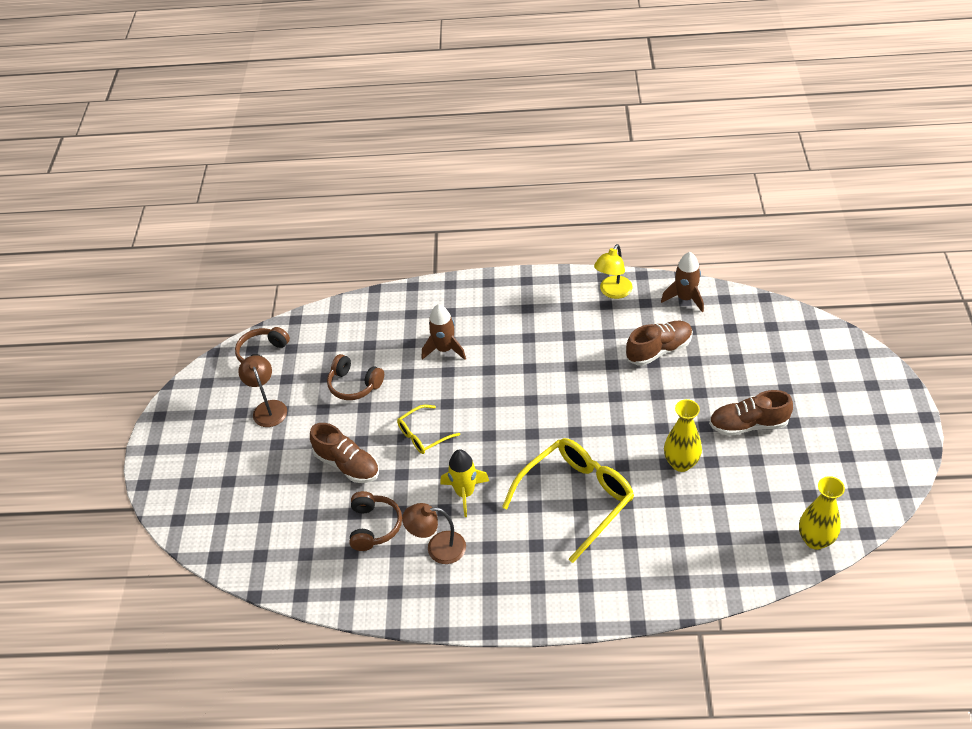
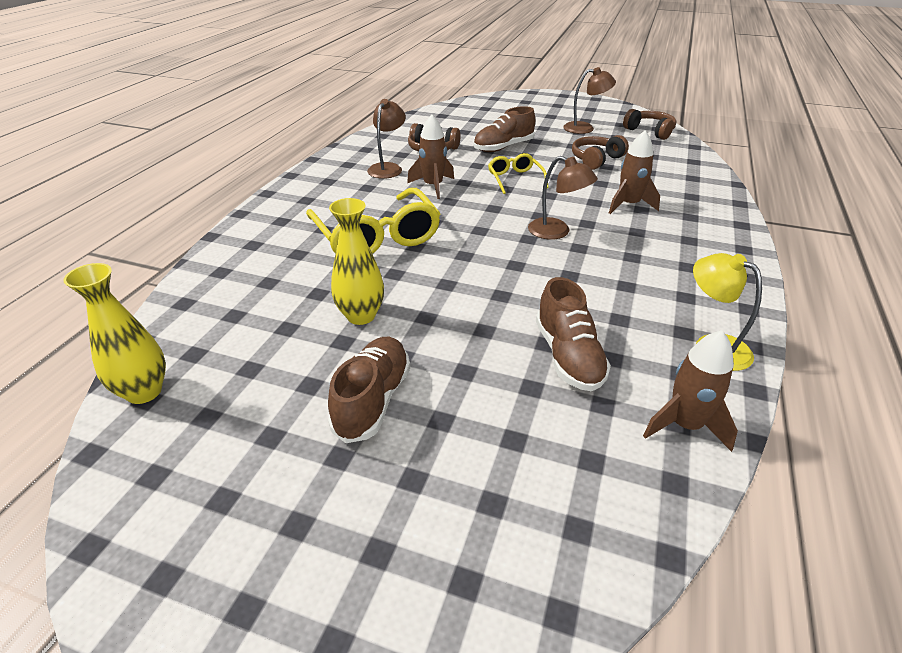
camera: 105 degrees right, 10 degrees down
(465, 493) = (433, 186): yellow rocket -> brown rocket
(512, 385) = (557, 232): none -> brown lamp

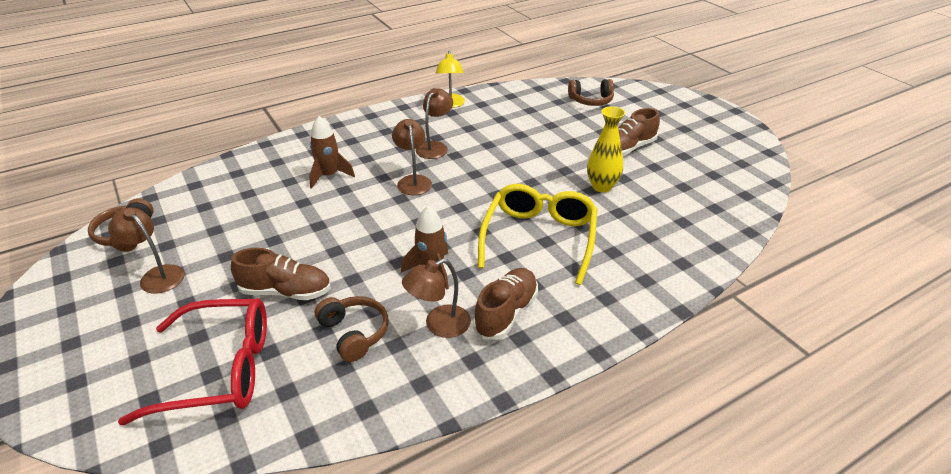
camera: 140 degrees left, 0 degrees up
(144, 392) = (747, 199): yellow vase -> none
(474, 121) = (219, 370): none -> red glasses
(515, 179) = (354, 241): yellow glasses -> none
(568, 356) = (518, 126): brown shoe -> brown shoe (506, 313)
(596, 159) = (251, 226): brown headphones -> brown headphones (591, 100)
(605, 273) = (435, 147): none -> brown lamp
(685, 425) = (509, 94): brown rocket -> none

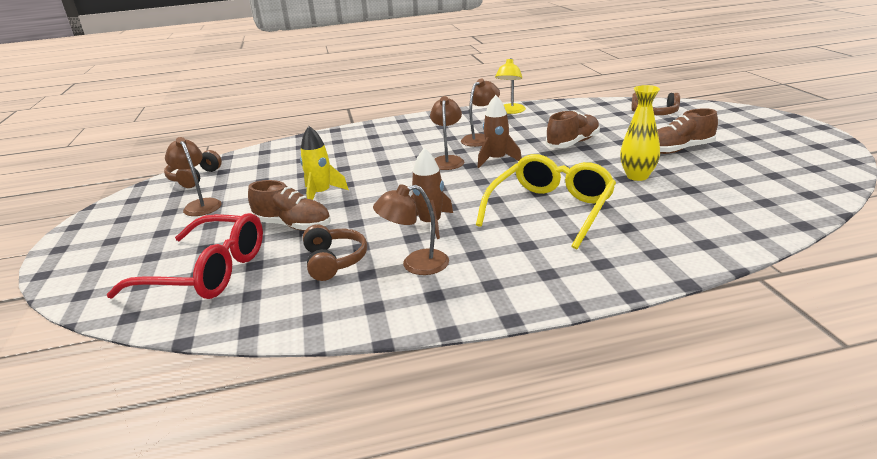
camera: 20 degrees right, 10 degrees down
(296, 243) = (321, 194): none -> yellow rocket
(329, 176) = (375, 152): brown rocket -> brown rocket (497, 160)
(506, 313) = (487, 263): brown shoe -> brown shoe (573, 143)

